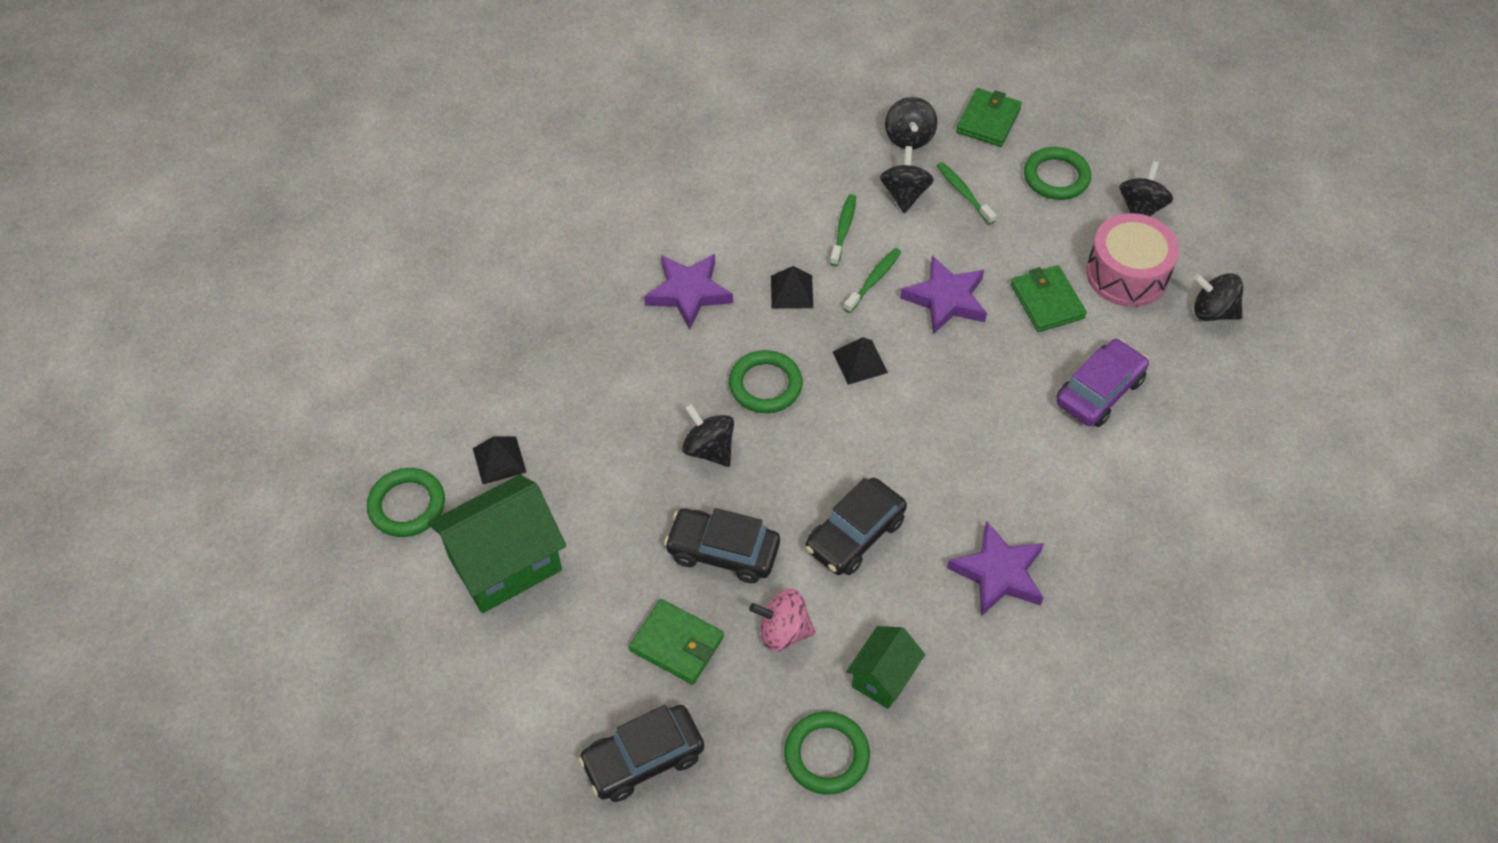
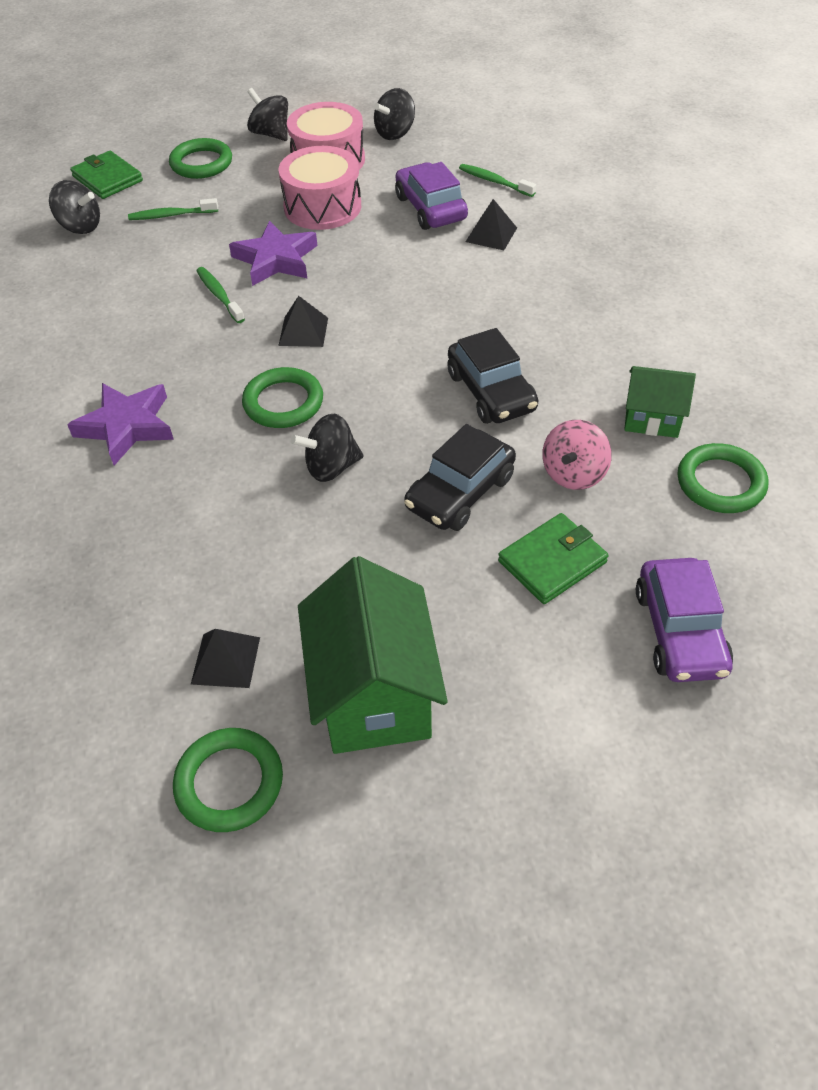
camera: 65 degrees left, 5 degrees down
(643, 759) = (679, 631): black car -> purple car
(791, 291) = (188, 352): black pyramid -> black pyramid (491, 234)
(843, 229) = (145, 296): green toothbrush -> green toothbrush (494, 181)
(883, 677) = (652, 419): green house -> green house turned 45 degrees counterclockwise
(904, 194) = (140, 248): black spinning top -> none
(998, 573) = (577, 316): purple star -> none
(1047, 301) = (322, 207): green wallet -> pink drum

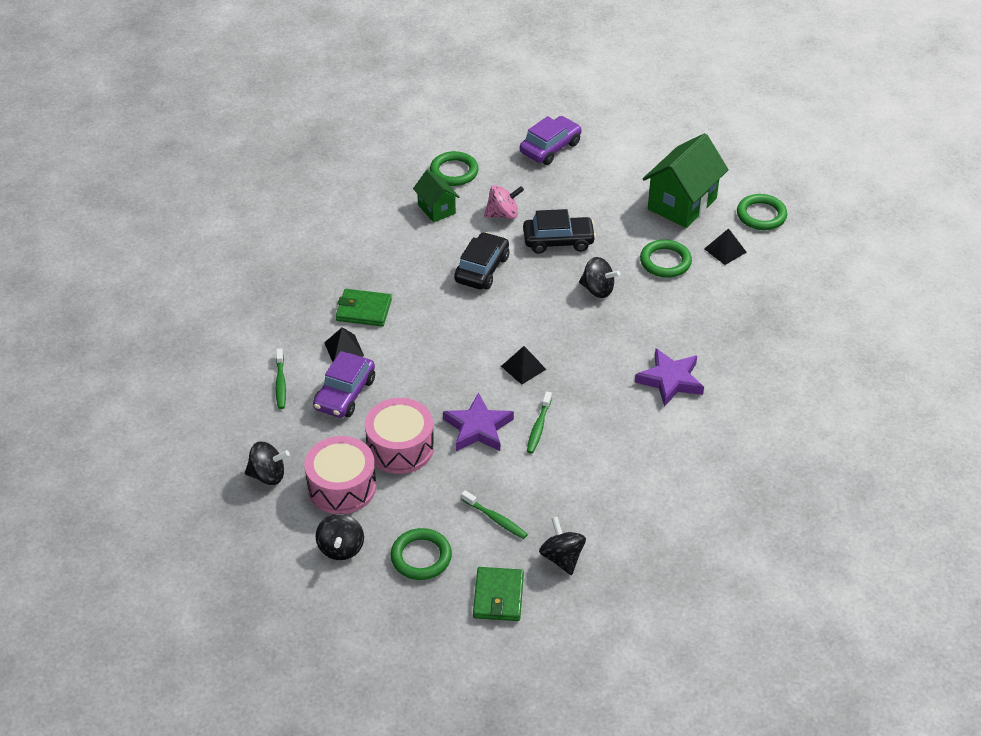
camera: 135 degrees left, 5 degrees down
(283, 402) = (581, 336): green ring -> green ring (665, 261)
(552, 561) = (560, 195): green wallet -> green wallet (364, 310)

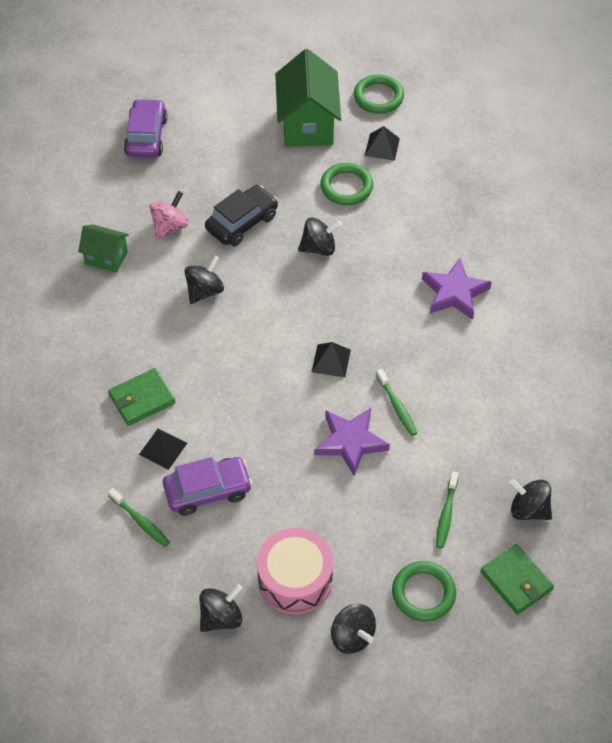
camera: 40 degrees left, 10 degrees up
(344, 394) = (208, 491): purple car -> purple car turned 90 degrees counterclockwise
(400, 447) = (306, 507): pink drum -> none
(454, 172) = (85, 211): green ring -> none
(482, 269) = (205, 291): black car -> black spinning top
(495, 519) = (446, 514): green toothbrush -> green toothbrush turned 105 degrees clockwise

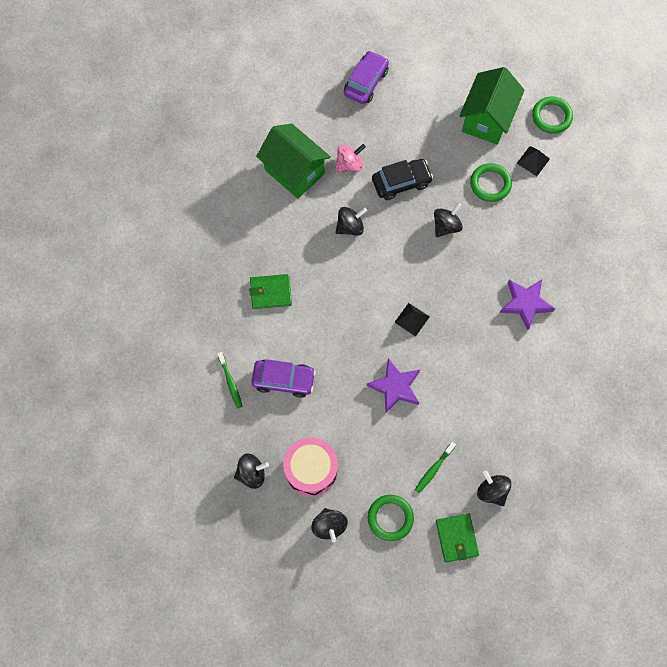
camera: 25 degrees right, 15 degrees up
(106, 258) = (294, 171): green house -> green house, size x1.80
(163, 448) = (268, 336): black pyramid -> none
(319, 248) = (446, 226): black spinning top -> black spinning top turned 60 degrees counterclockwise
(397, 406) = (440, 374): green toothbrush -> none

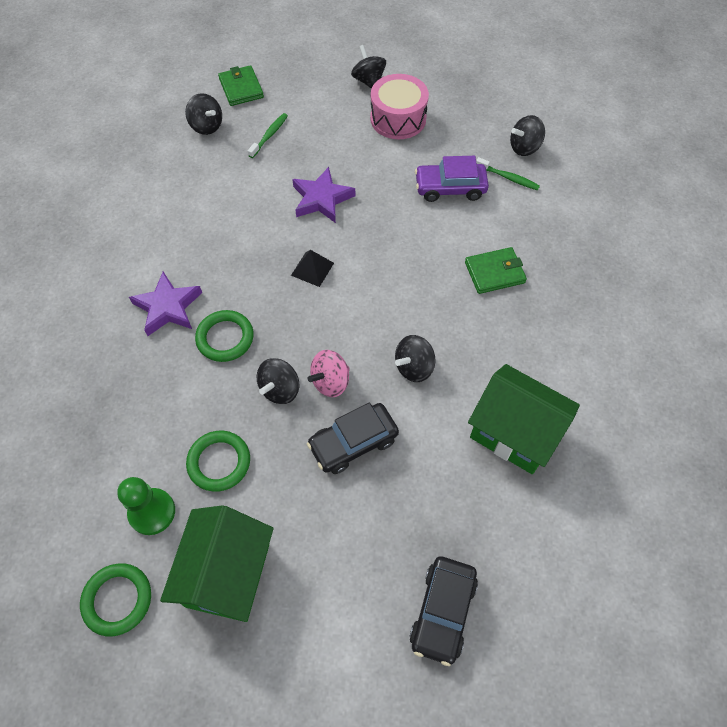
camera: 170 degrees right, 10 degrees down
(230, 382) = (508, 178): green toothbrush -> green toothbrush turned 150 degrees clockwise
(251, 473) = (457, 108): black spinning top -> black spinning top (524, 148)
(349, 164) = (436, 457): pink spinning top -> pink spinning top (330, 382)
(366, 82) = (442, 611): purple car -> black car
(390, 518) = (309, 94): green ring -> green ring (225, 338)
(533, 161) = (152, 512): black pyramid -> green pawn

